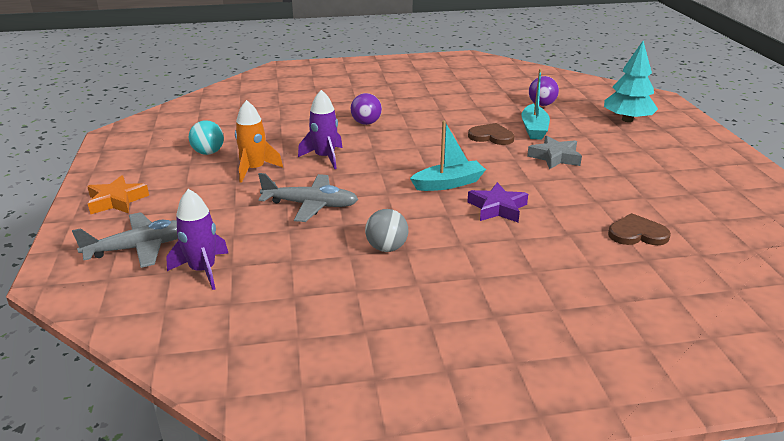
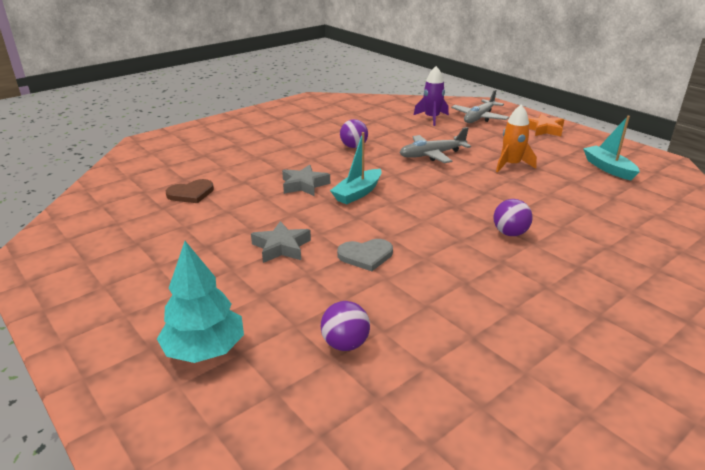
camera: 150 degrees right, 0 degrees up
(208, 152) = (569, 167): turquoise ball -> none
(325, 157) = (481, 187): purple rocket -> none
(386, 248) = (354, 146): grey ball -> purple ball
(491, 136) = (366, 256): brown heart -> grey heart
(497, 208) = (304, 185): purple star -> grey star
(534, 129) = (326, 284): turquoise boat -> turquoise boat (608, 168)

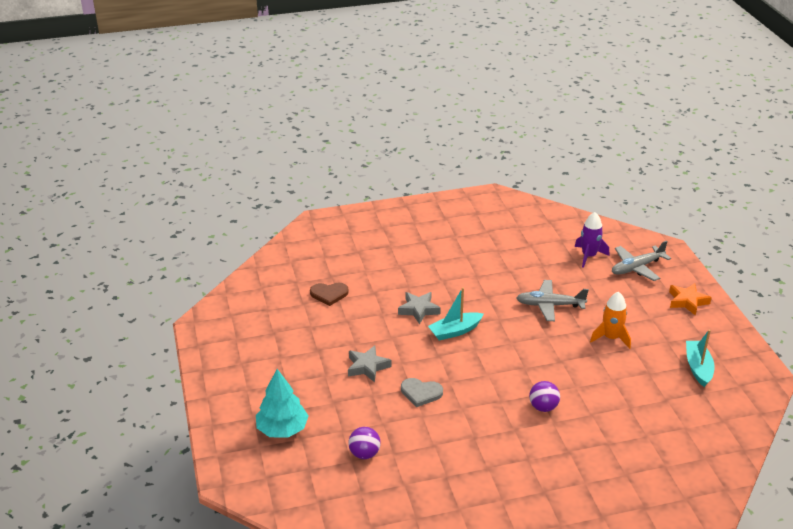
camera: 25 degrees right, 5 degrees up
(354, 146) = (488, 275): purple ball -> none

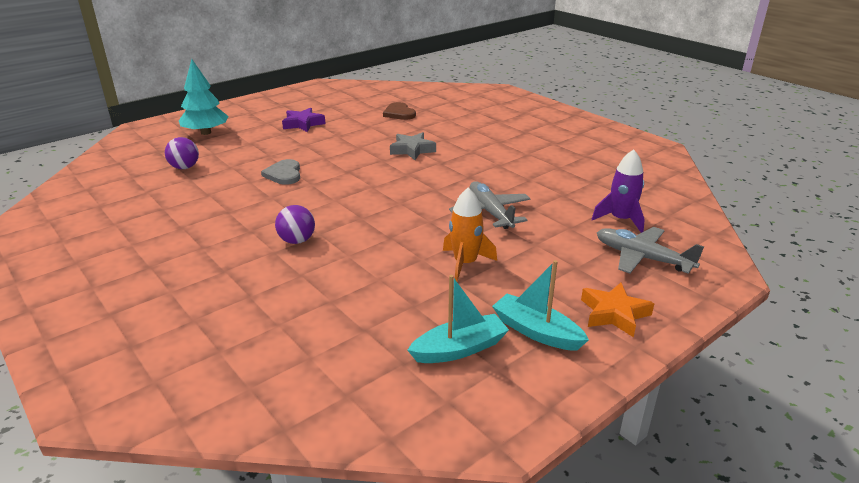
camera: 65 degrees right, 5 degrees down
(309, 359) = (303, 124): none -> purple star
(367, 367) = (308, 146): grey star -> none
(455, 331) = (393, 172): turquoise boat -> turquoise boat (536, 331)

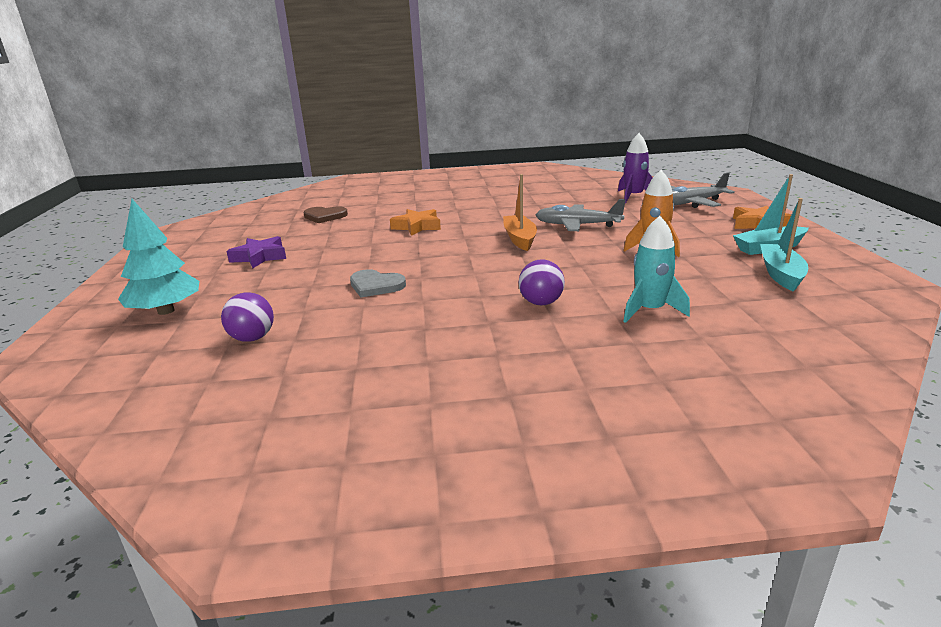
camera: 55 degrees left, 5 degrees down
(314, 291) = (650, 310): none -> turquoise rocket
(412, 150) = (417, 226): grey star -> orange star
(426, 196) = (520, 239): none -> orange boat

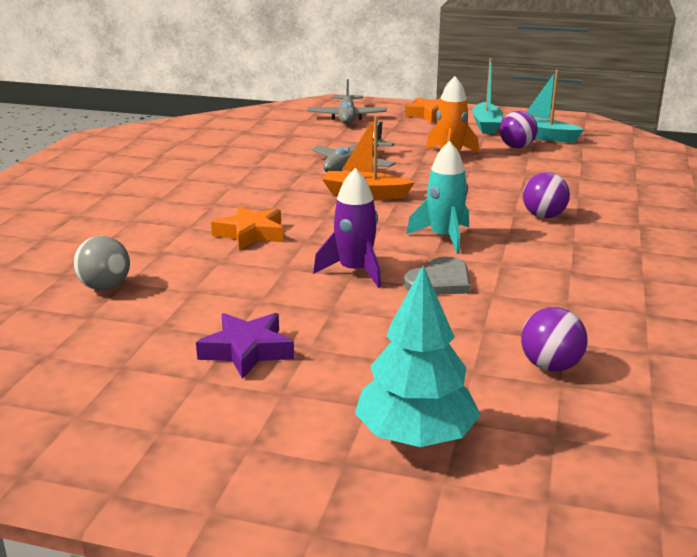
camera: 70 degrees left, 0 degrees up
(325, 216) = (105, 287): brown heart -> grey ball
(633, 196) = (293, 128): purple rocket -> purple rocket (354, 271)
(650, 310) = (583, 185): turquoise rocket -> turquoise rocket (444, 237)
(723, 268) = (516, 147): none -> purple ball

